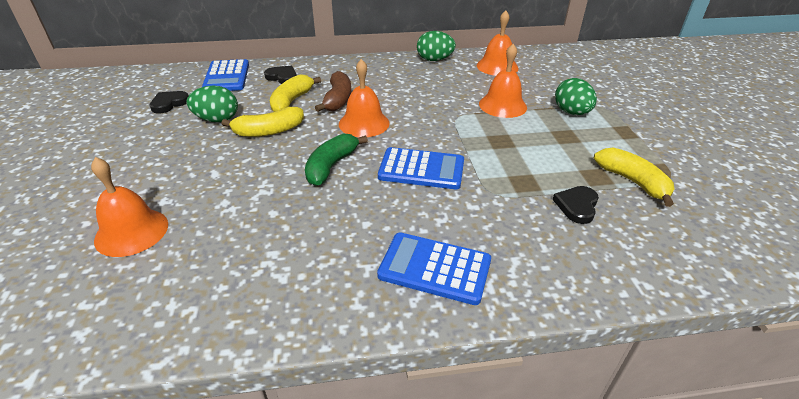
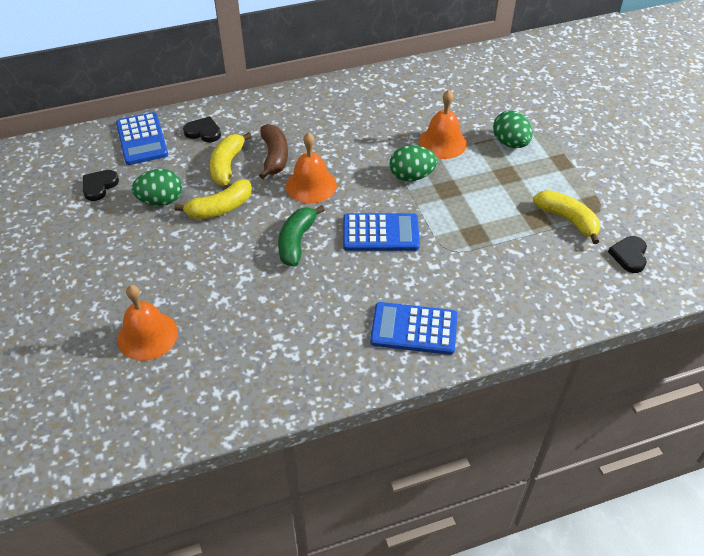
camera: 10 degrees left, 10 degrees up
(434, 60) = (360, 84): green egg -> green egg (411, 176)
(497, 66) = (429, 86): orange bell -> none
(577, 206) = (521, 252): black heart -> black heart (629, 255)

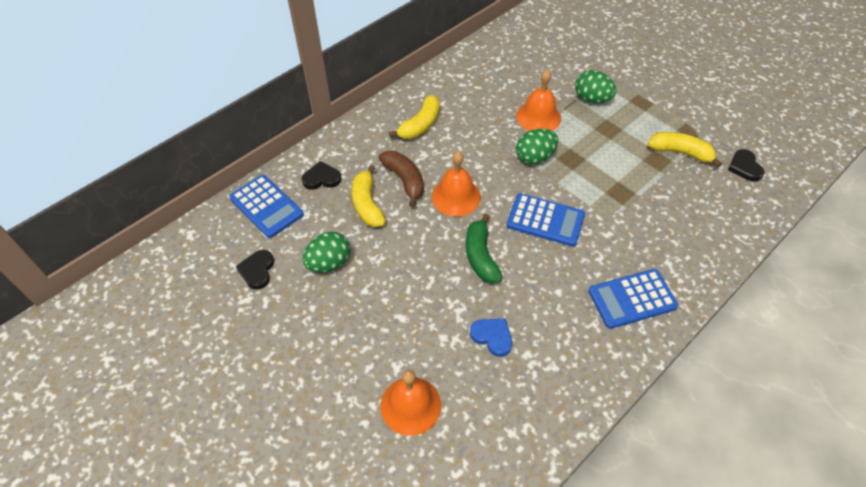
camera: 25 degrees left, 5 degrees up
(220, 208) = (390, 249): yellow banana -> yellow banana (420, 125)
(257, 310) = (492, 337): none -> blue heart
(380, 233) = (545, 220): blue calculator -> blue calculator turned 45 degrees clockwise

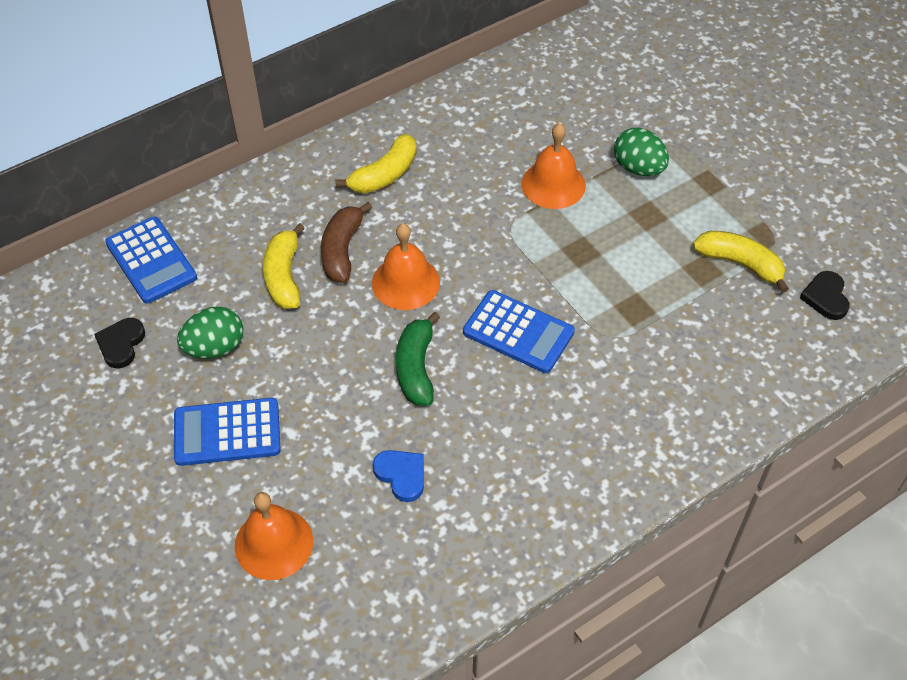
camera: 10 degrees right, 0 degrees up
(321, 178) = (232, 232): black heart -> none
(404, 180) = (342, 250): brown banana -> brown banana turned 150 degrees counterclockwise
(534, 157) = (530, 242): green egg -> none
(632, 299) = (602, 455): blue calculator -> blue calculator (227, 432)

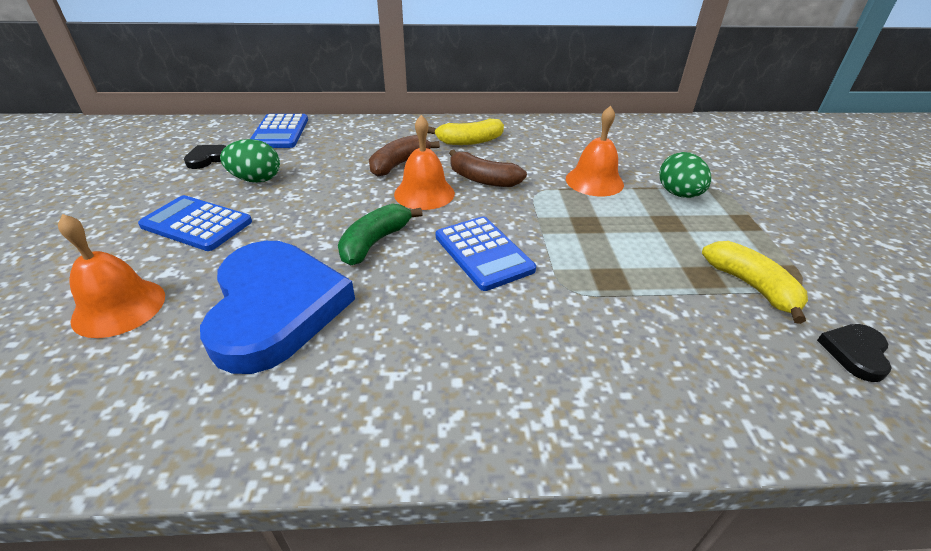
camera: 30 degrees right, 15 degrees down
(284, 276) = (346, 163): yellow banana -> none
(401, 475) = (275, 308): blue heart -> blue heart, size x2.47
(446, 233) = (483, 179): none -> brown banana

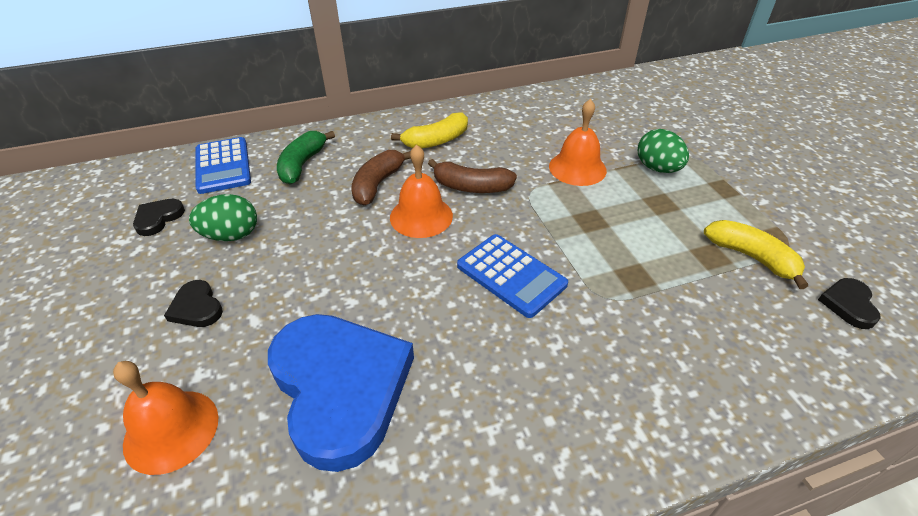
camera: 15 degrees left, 5 degrees up
(197, 224) = (196, 307): blue calculator -> black heart
(375, 242) = (400, 287): green banana -> green banana (302, 164)

